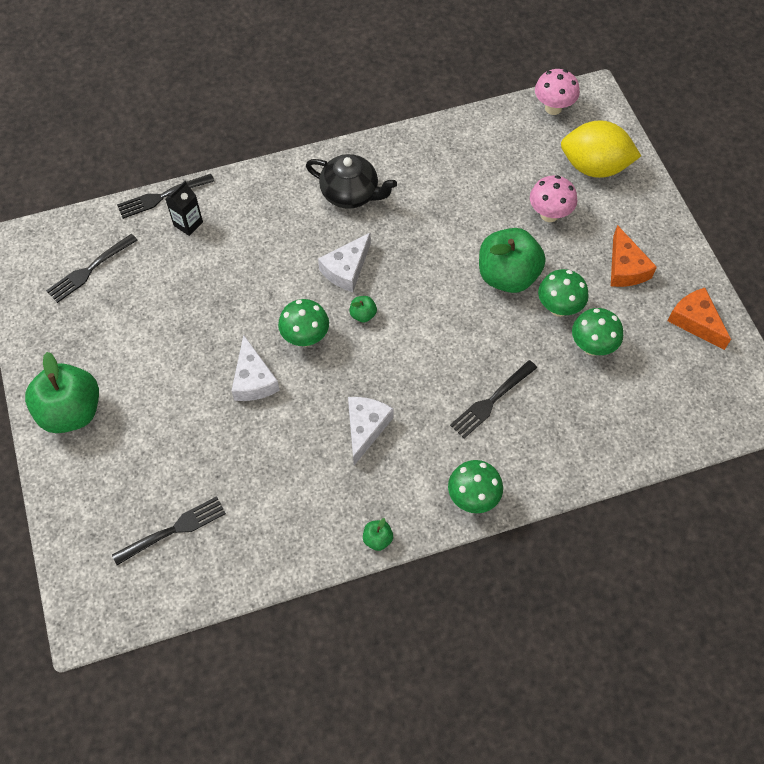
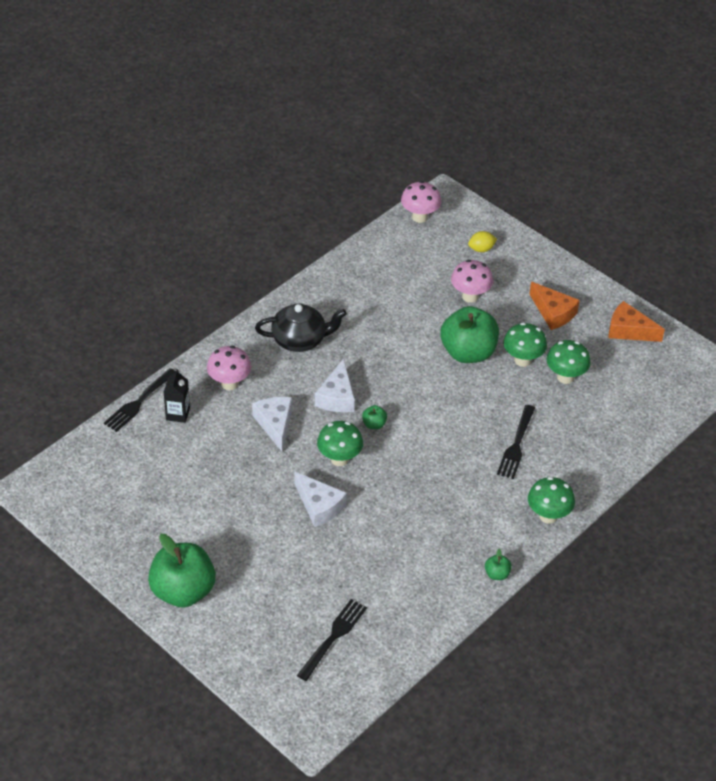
camera: 30 degrees left, 15 degrees down
(90, 269) = (117, 481): black fork -> none
(255, 212) = (229, 383): none -> pink mushroom
(365, 428) = (433, 503): white cheese -> white cheese (275, 424)
(594, 167) = (481, 249): yellow lemon -> yellow lemon, size x0.43

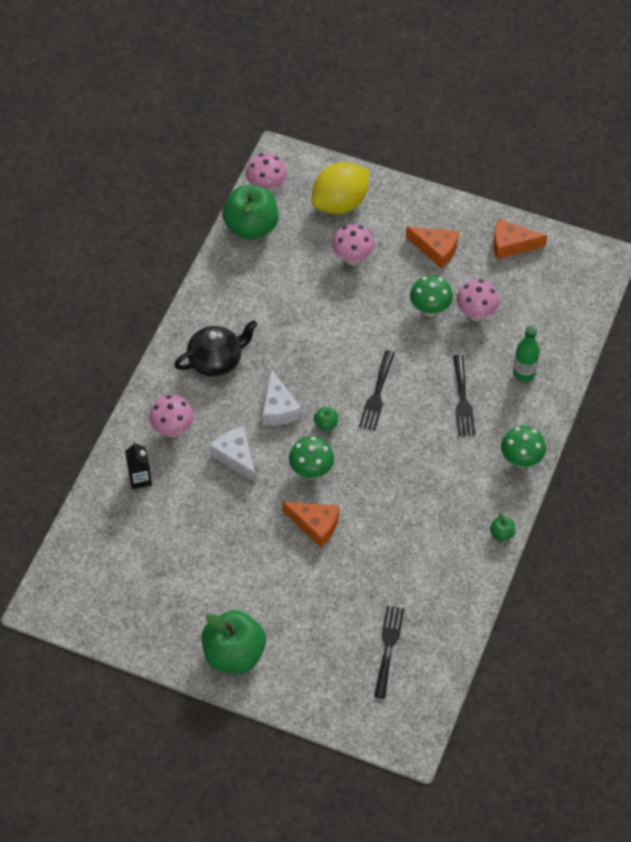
camera: 20 degrees left, 10 degrees up
(139, 401) = (97, 479): black fork -> black fork (377, 393)
(319, 506) = (315, 525): white cheese -> orange cheese
(468, 352) = (377, 319): green apple -> green apple (251, 227)
(481, 249) = (340, 203): yellow lemon -> yellow lemon, size x2.31
(565, 377) = (476, 314): green mushroom -> pink mushroom
(588, 441) = (524, 373): none -> green bottle

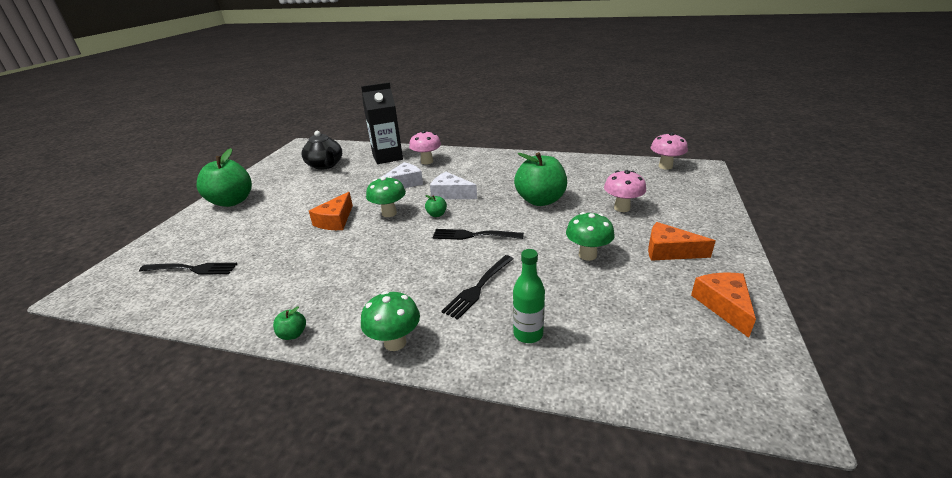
camera: 85 degrees right, 25 degrees down
(140, 479) = (387, 157): black carton -> black carton, size x1.90
(216, 360) = (489, 168): black teapot -> black teapot (325, 165)
(251, 227) = (621, 165): green apple -> green apple (540, 200)
(279, 408) = (450, 194): white cheese -> white cheese turned 45 degrees clockwise
(340, 203) = (679, 196): yellow lemon -> none
(436, 249) = (669, 251): orange cheese -> orange cheese turned 90 degrees clockwise
(462, 398) = (479, 287): black fork -> black fork turned 45 degrees counterclockwise
(476, 314) = (599, 286): pink mushroom -> none

